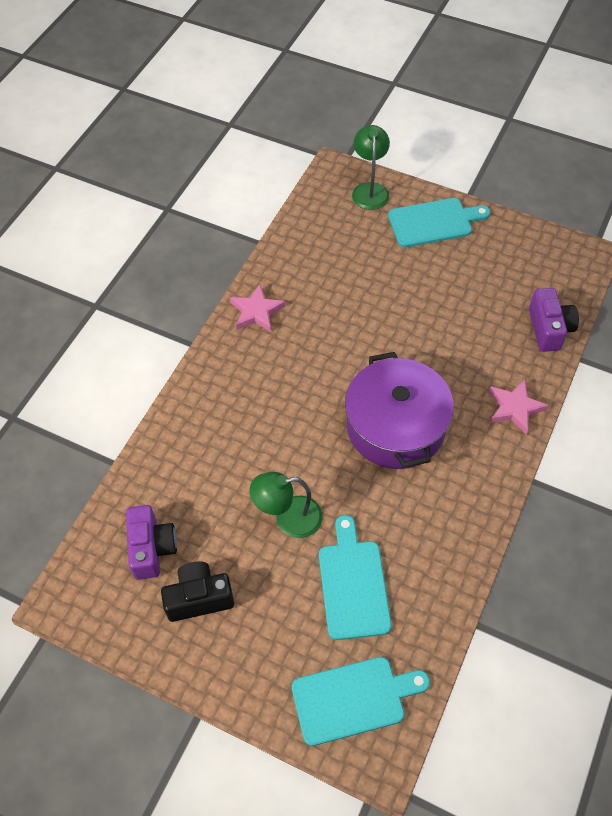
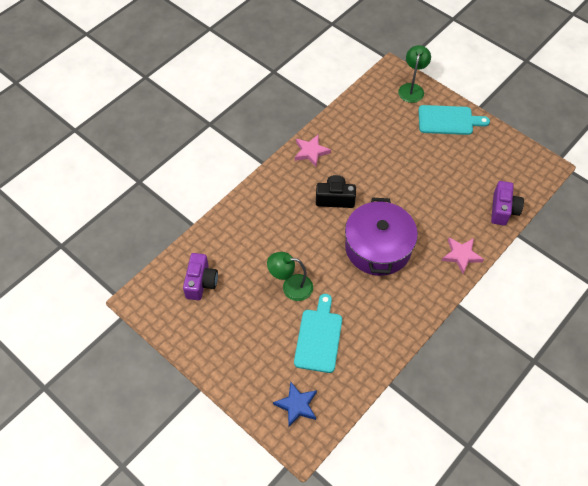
camera: 15 degrees right, 0 degrees up
(199, 598) = (221, 320): black camera -> black camera (335, 198)
(353, 699) = (296, 405): turquoise cutting board -> blue star

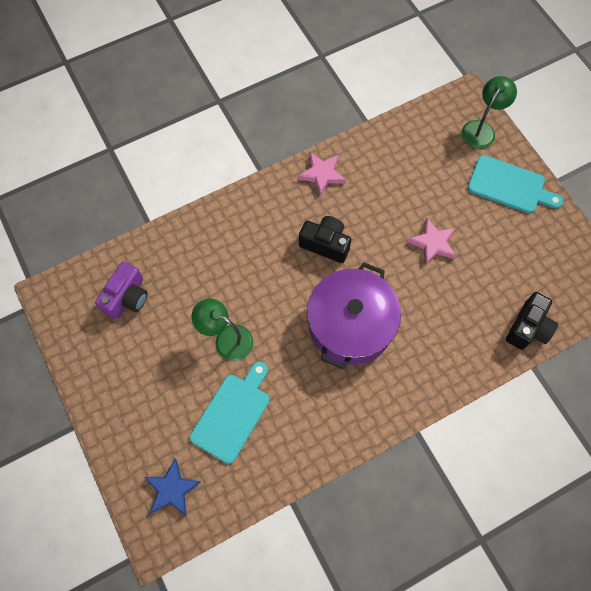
camera: 20 degrees right, 10 degrees up
(461, 255) = (449, 370): pink star -> pink star (433, 243)
(503, 210) = (528, 328): purple camera -> black camera

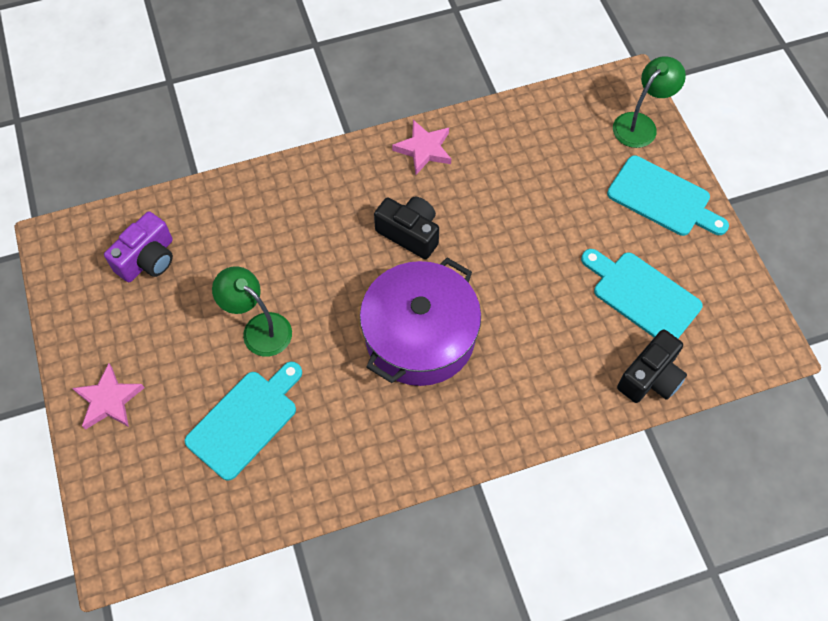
camera: 10 degrees right, 5 degrees down
(172, 489) = (148, 499): blue star -> none
(433, 243) = (547, 254): pink star -> pink star (109, 400)
(509, 265) = (642, 295): none -> turquoise cutting board

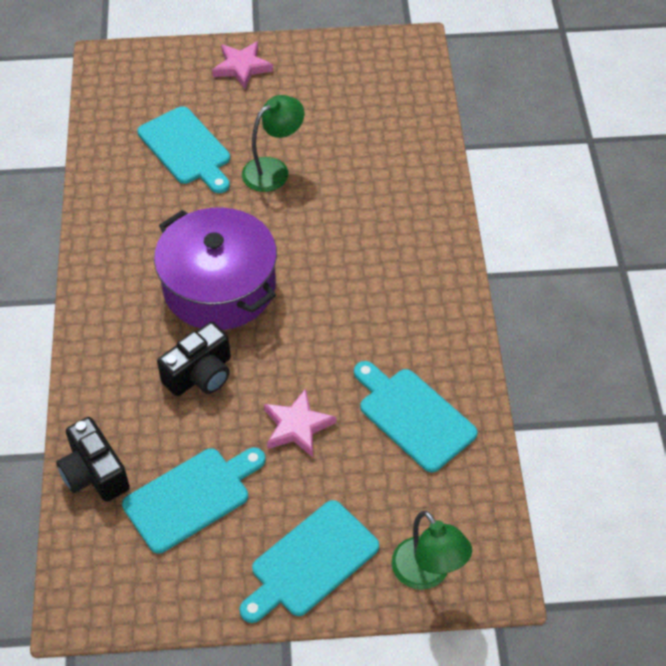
camera: 105 degrees right, 10 degrees down
(148, 259) = (374, 103): purple camera -> none
(410, 233) = (340, 302): black camera -> black camera (200, 374)
(424, 149) = (446, 337): pink star -> pink star (297, 426)
(509, 157) = (413, 416): none -> turquoise cutting board

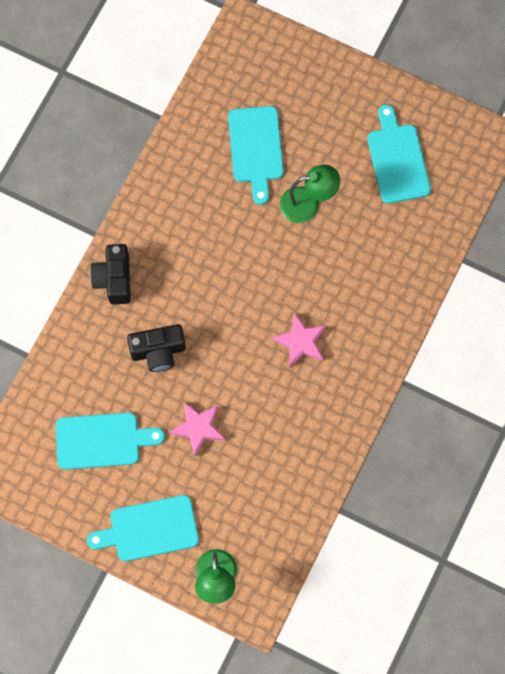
camera: 30 degrees right, 20 degrees up
(94, 473) = (51, 388): black camera -> black camera (114, 279)
(219, 286) = (210, 286): purple pot -> none
(242, 67) = (342, 90): pink star -> pink star (300, 342)
(413, 416) = (278, 464): turquoise cutting board -> turquoise cutting board (397, 160)

